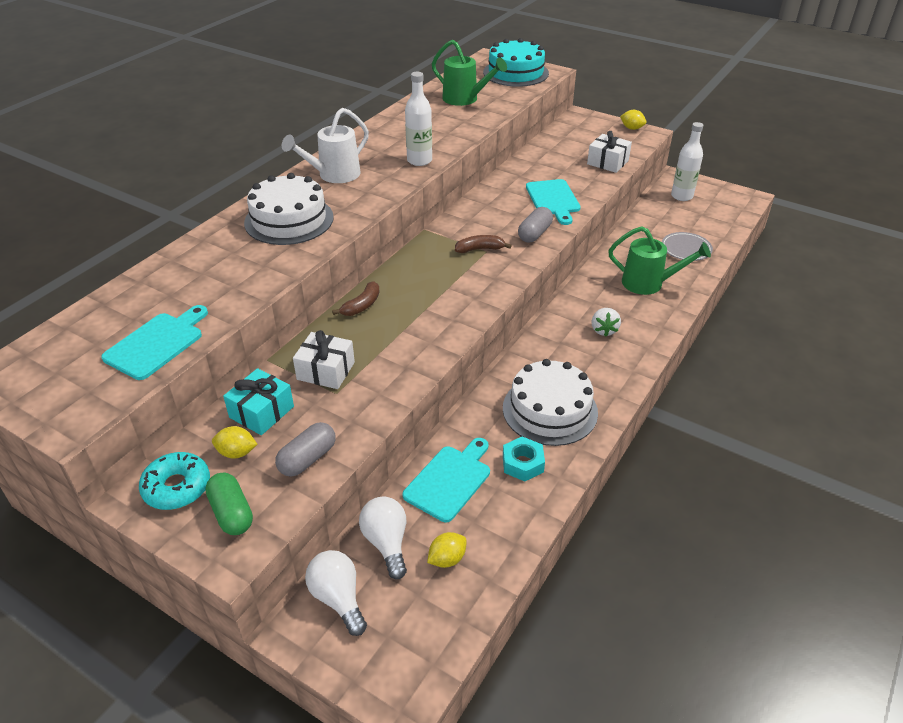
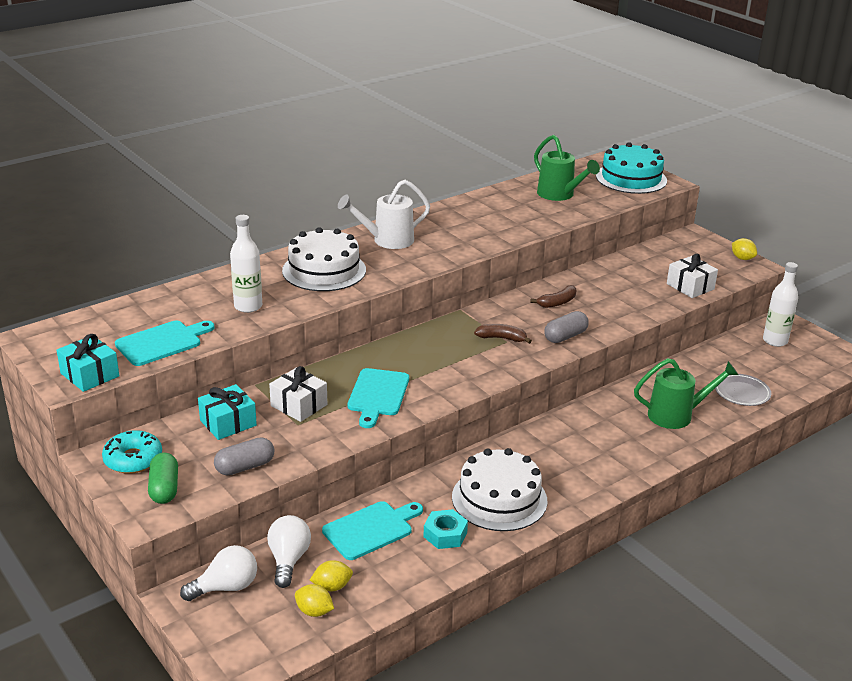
camera: 20 degrees right, 10 degrees down
(90, 406) = (90, 375): none -> turquoise gift
(237, 453) = (192, 447): yellow lemon -> yellow lemon (314, 611)
(338, 598) = (226, 587): white light bulb -> white light bulb turned 75 degrees clockwise
(361, 305) = (361, 361): brown banana -> brown banana (557, 302)
(419, 161) = (475, 243): white bottle -> white bottle (248, 306)
(553, 200) = (606, 310): turquoise cutting board -> turquoise cutting board (377, 395)
(603, 330) = (599, 445): white strawberry -> none
(649, 283) = (677, 415): green watering can -> green watering can turned 45 degrees counterclockwise

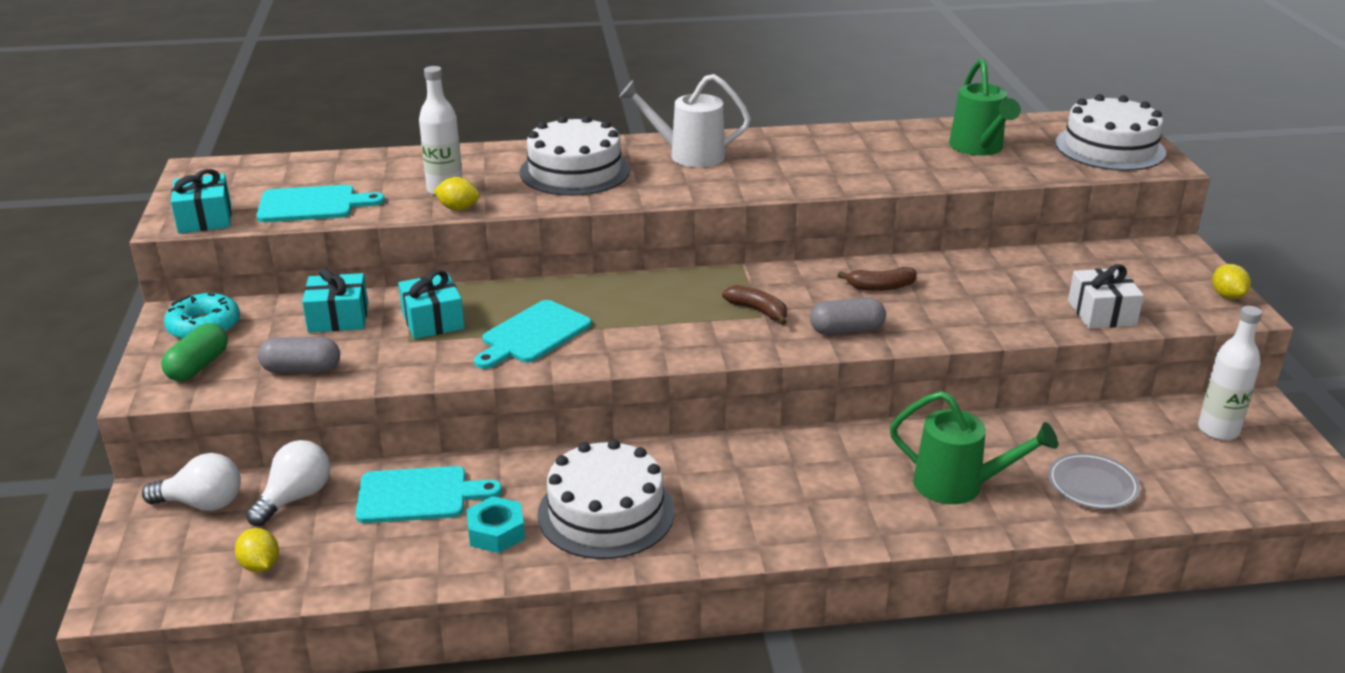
camera: 30 degrees right, 0 degrees up
(299, 405) = (433, 320): white gift -> turquoise gift
(332, 587) = (308, 545): yellow lemon -> yellow lemon (458, 208)
(631, 178) = (1110, 148): turquoise cake -> white cake

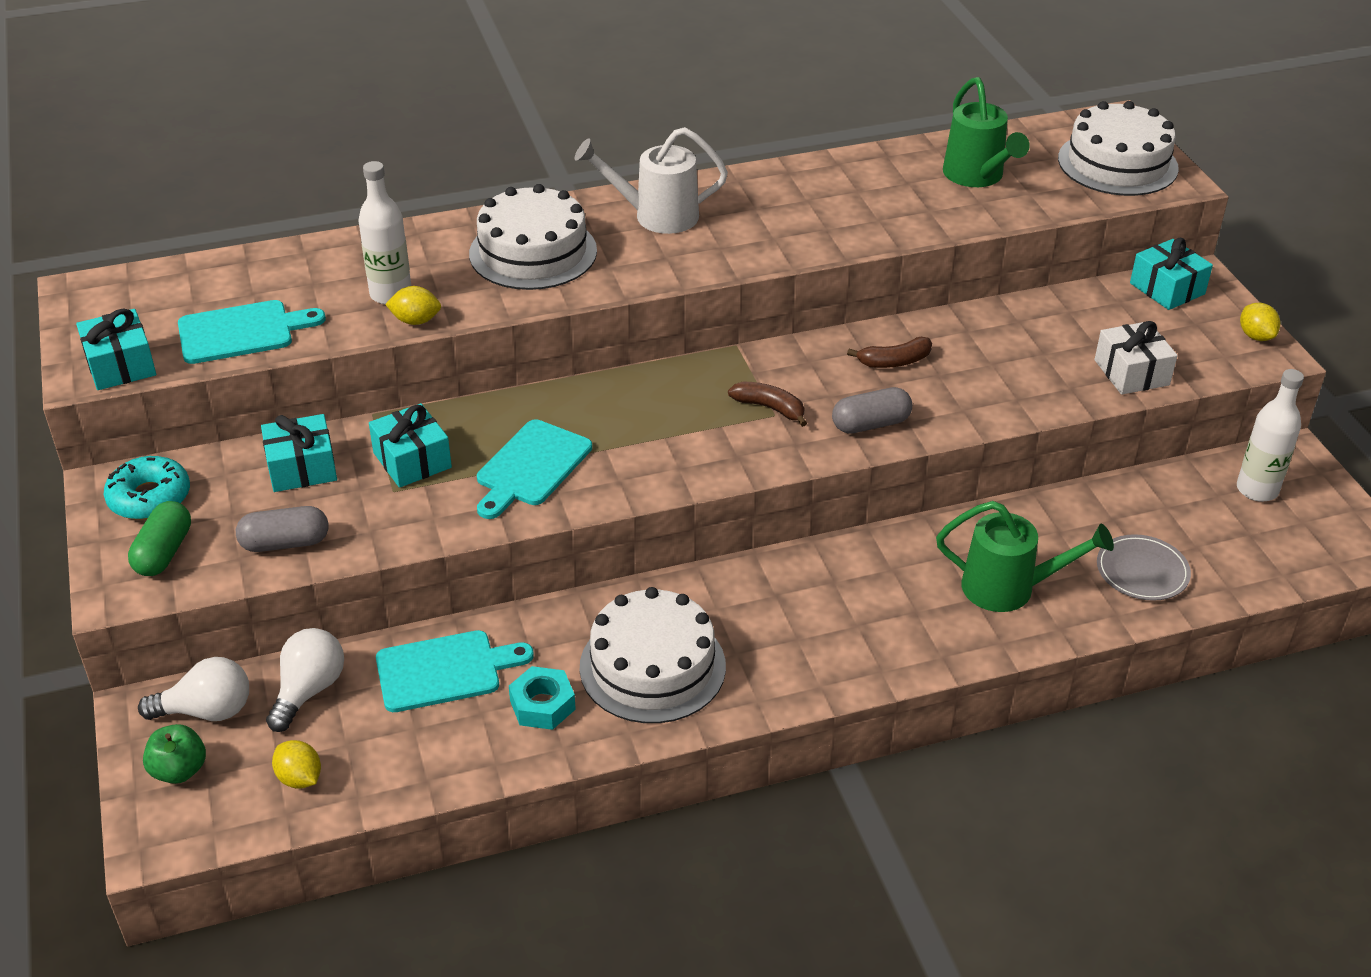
camera: 10 degrees left, 10 degrees up
(159, 547) = (179, 770): none -> green apple
(1147, 254) = (1167, 288): none -> turquoise gift

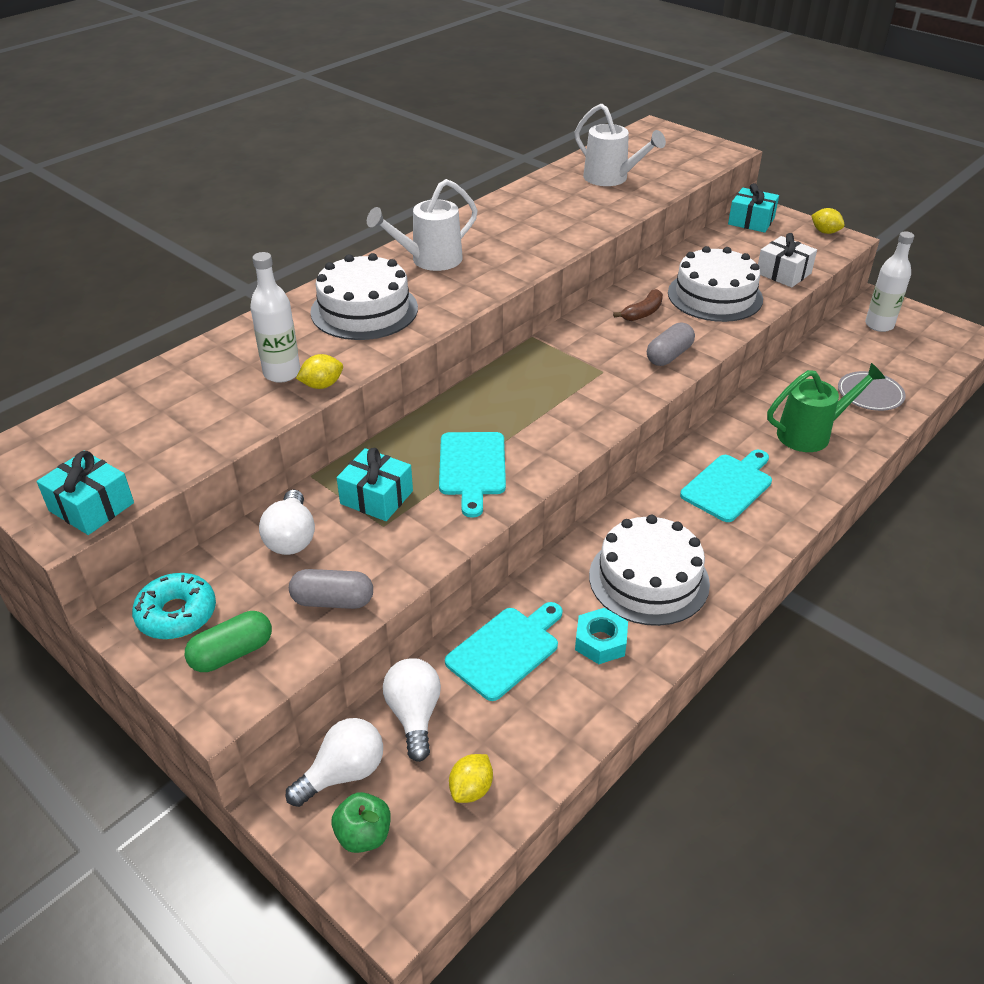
camera: 30 degrees left, 0 degrees up
(164, 552) = (232, 653): green capsule -> green capsule turned 75 degrees clockwise
(242, 332) = (181, 442): turquoise cutting board -> turquoise cutting board (729, 486)
(285, 543) = (333, 601): grey capsule -> grey capsule turned 45 degrees clockwise
(300, 778) = (471, 789): yellow lemon -> yellow lemon turned 75 degrees counterclockwise
(302, 468) = (291, 538): turquoise gift -> white light bulb
(770, 408) = (596, 368): brown banana -> none
(977, 176) = (611, 179): green watering can -> white watering can
(1117, 163) = (683, 150): white cake -> white cake (715, 296)

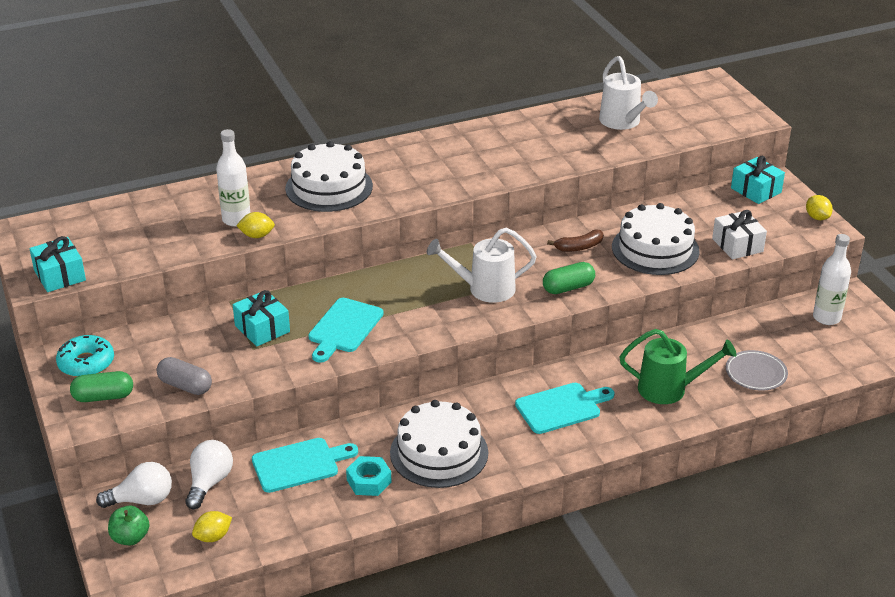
camera: 25 degrees right, 5 degrees down
(291, 538) = (187, 338): white light bulb -> none
(429, 260) = (409, 159): white watering can -> white watering can (484, 289)
(669, 355) = (568, 288): grey capsule -> green capsule

